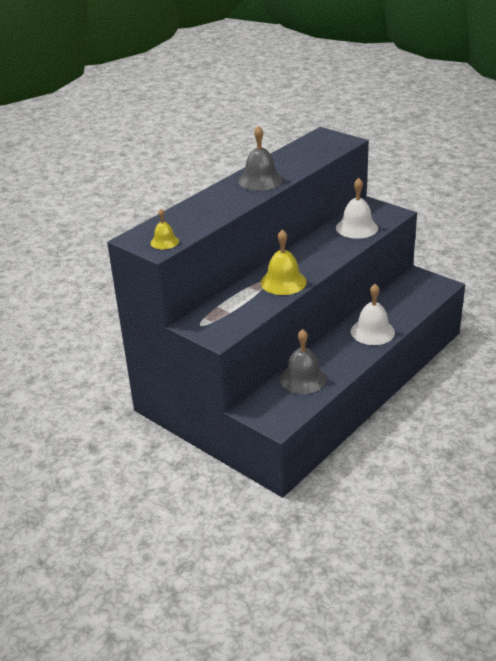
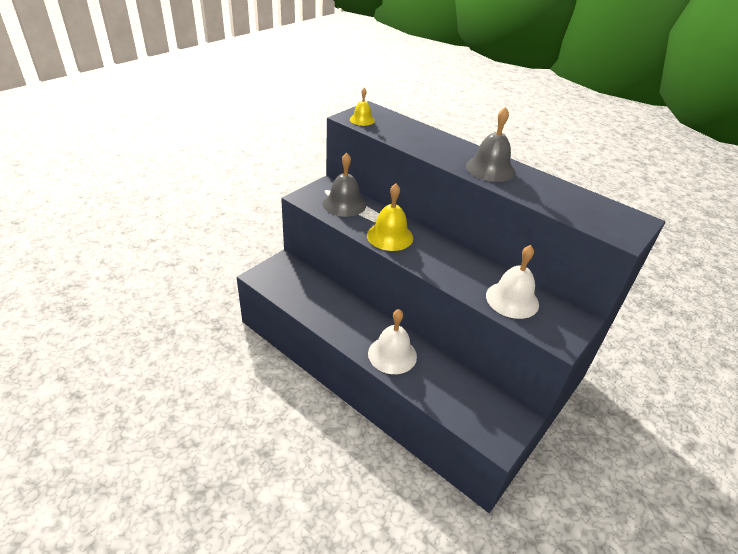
camera: 85 degrees right, 5 degrees up
(303, 378) = (319, 295): grey bell -> grey bell (344, 204)

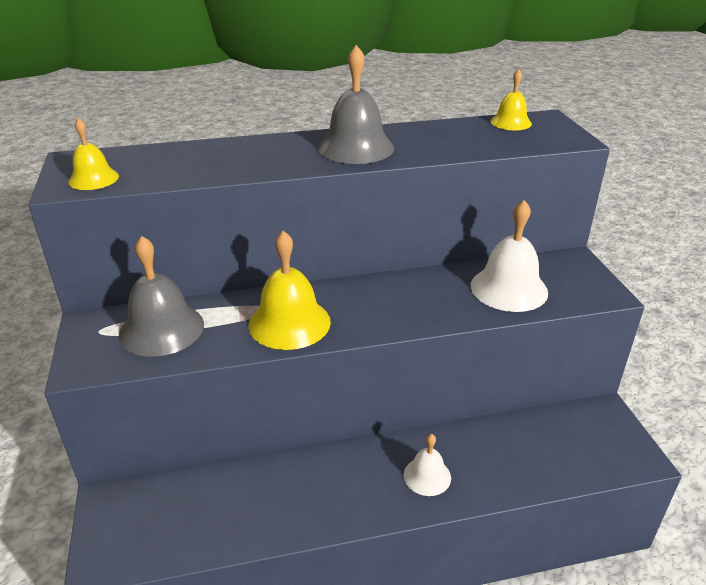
camera: 50 degrees left, 5 degrees down
(392, 354) = (427, 476): white bell -> white bell, size x0.58
(609, 208) = (510, 122): none -> yellow bell

